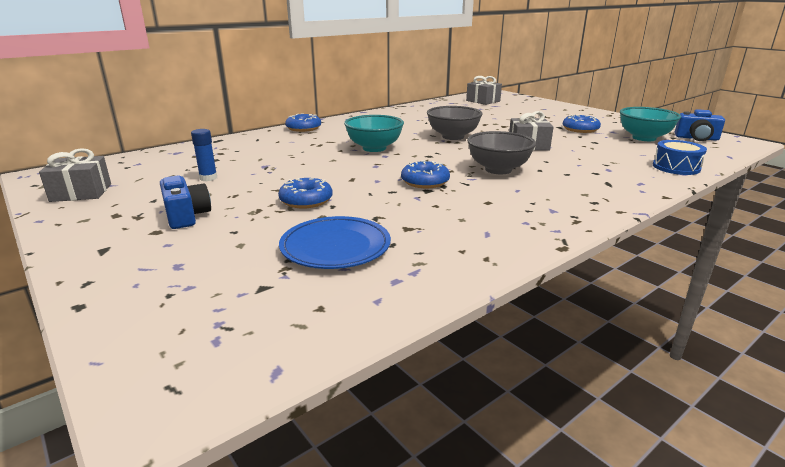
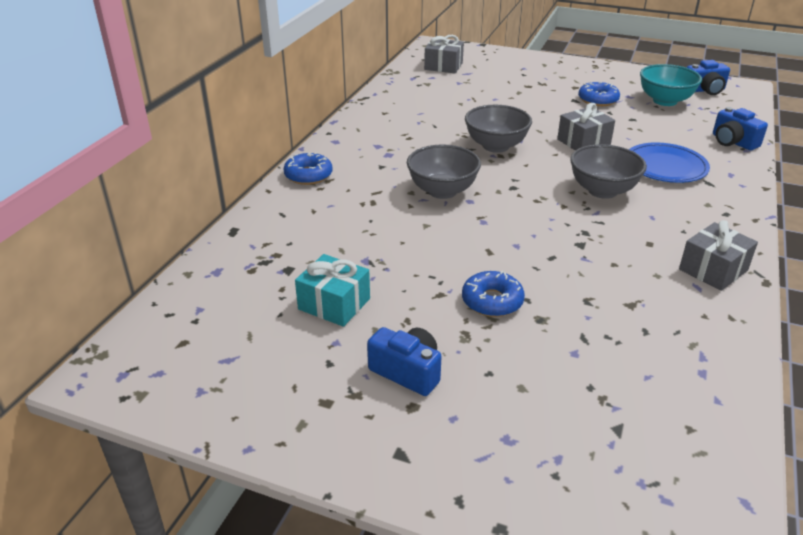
camera: 30 degrees left, 10 degrees up
(81, 192) = (217, 385): grey gift -> grey gift (713, 270)
(208, 178) = (334, 304): blue glue stick -> turquoise gift
(335, 247) = (606, 354): blue plate -> blue plate (665, 167)
(374, 148) = (442, 191): turquoise bowl -> grey bowl
(425, 182) = (562, 232): blue donut -> none
(676, 167) = (733, 142): blue drum -> blue camera

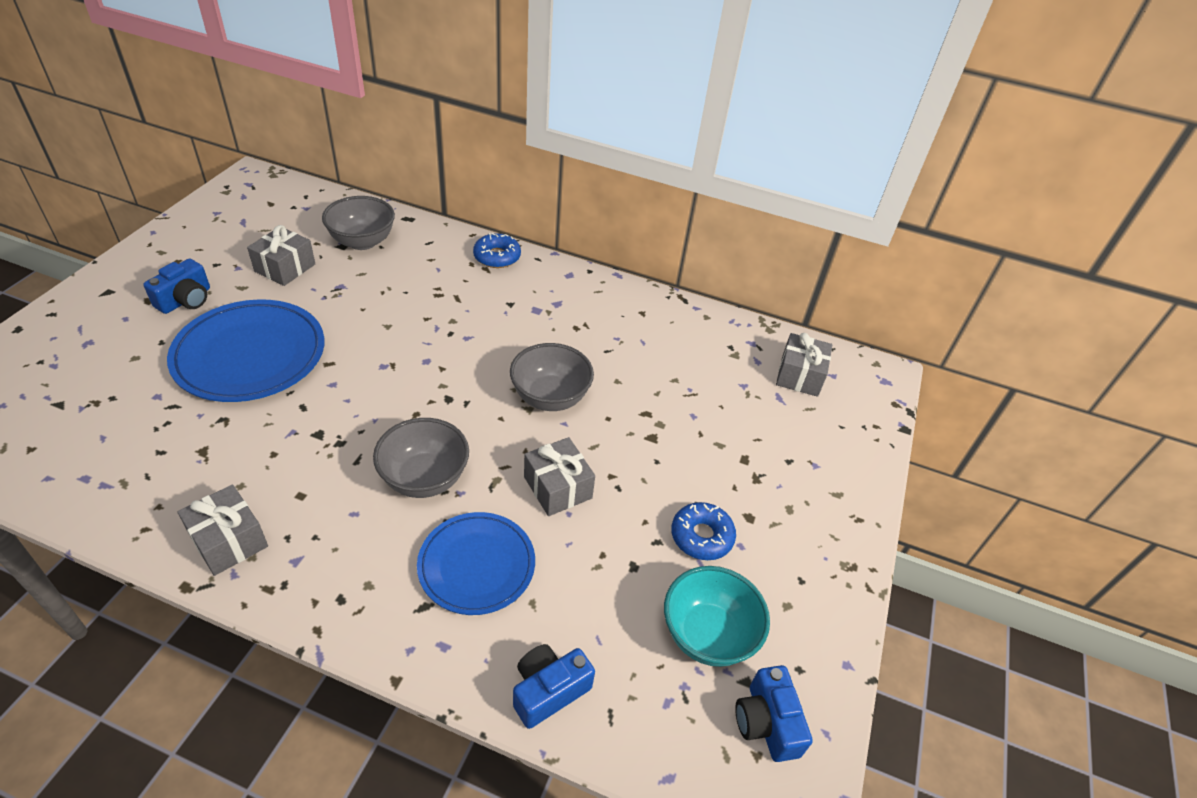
camera: 85 degrees right, 10 degrees up
(334, 304) = (285, 268): turquoise gift -> grey gift
(442, 191) = (450, 342): grey bowl -> grey bowl (362, 241)
(492, 301) = (250, 355): blue donut -> blue plate

